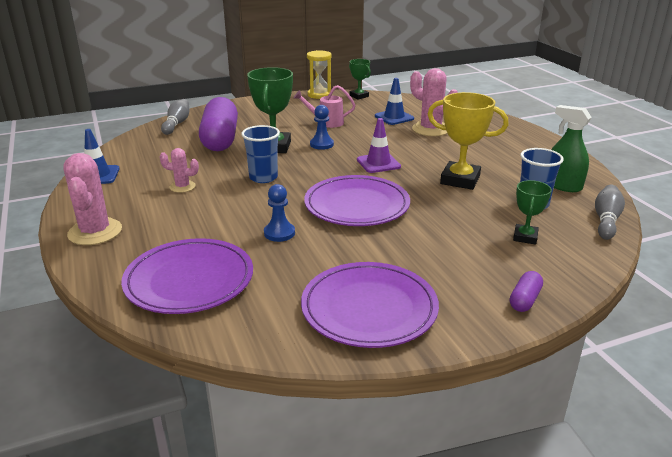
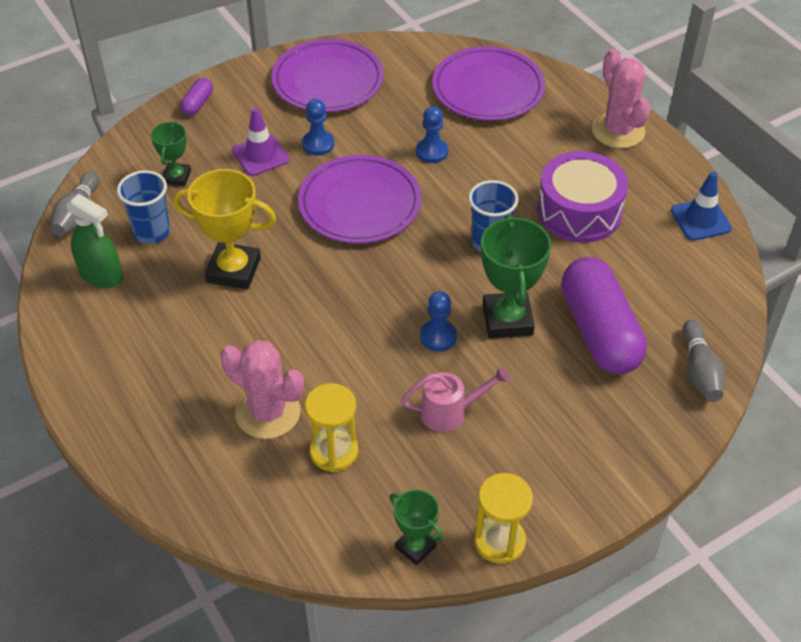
camera: 170 degrees right, 20 degrees up
(182, 187) = (579, 211): pink cactus -> purple drum
(378, 163) = (345, 296): purple traffic cone -> purple traffic cone (260, 155)
(388, 249) = (318, 144): none -> blue pawn
(394, 117) = (334, 451): blue traffic cone -> yellow hourglass

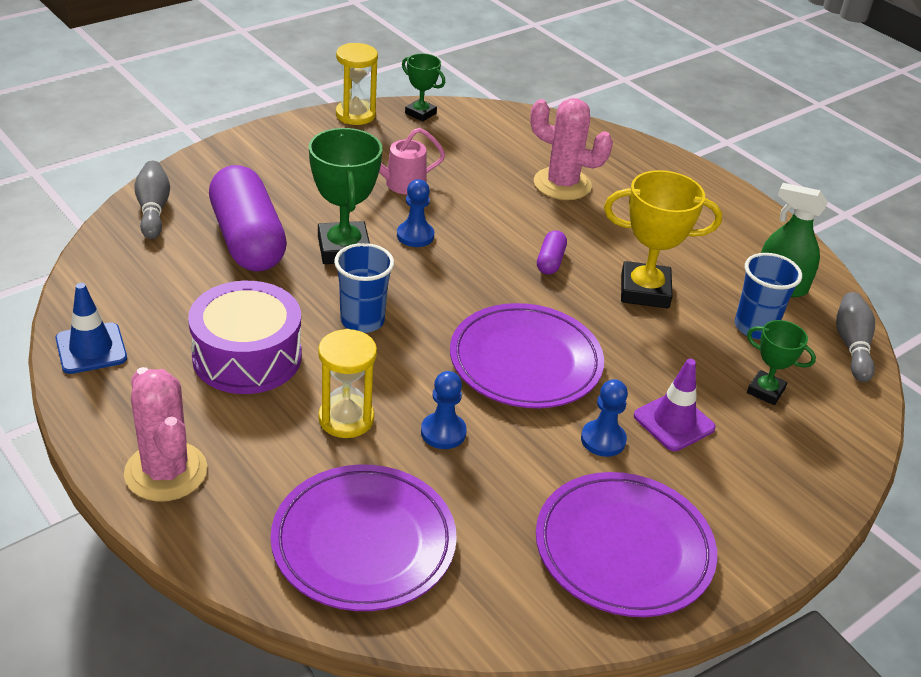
camera: 170 degrees right, 10 degrees down
(177, 177) = (765, 391): green trophy -> green trophy turned 60 degrees counterclockwise
(198, 104) = (800, 500): purple capsule -> purple capsule (550, 261)
(334, 451) = (497, 161): yellow hourglass -> yellow hourglass (346, 419)

